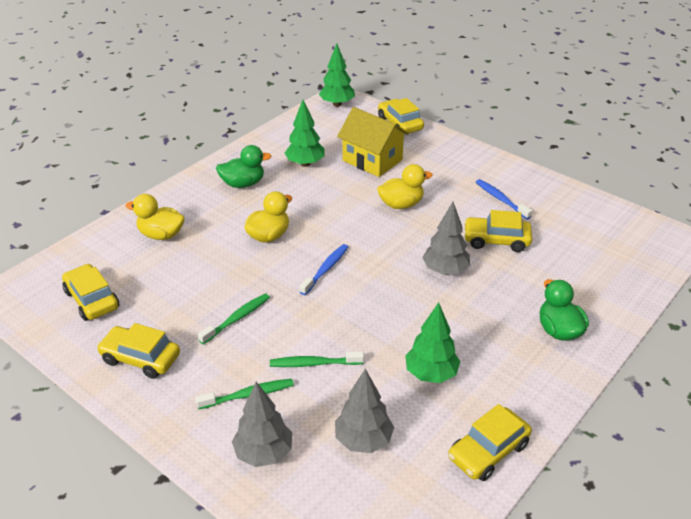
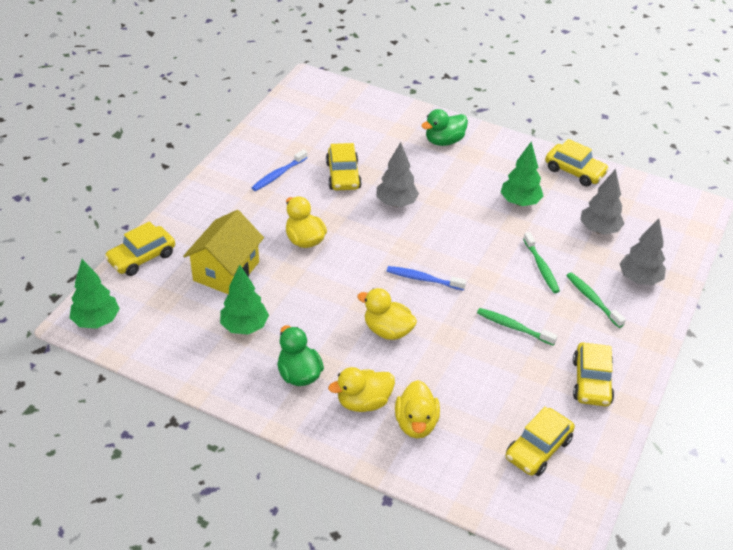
camera: 105 degrees left, 5 degrees up
(198, 211) = (363, 402): none -> yellow duck

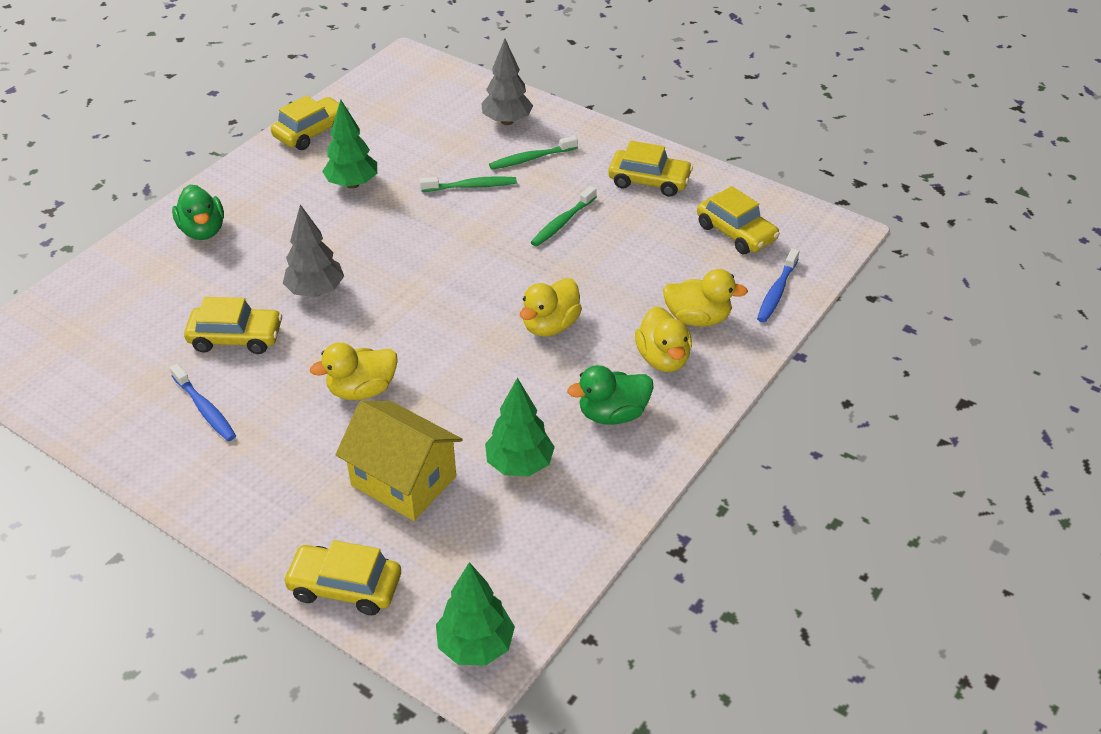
camera: 80 degrees left, 0 degrees up
(141, 257) = (345, 587): yellow car -> yellow car turned 135 degrees clockwise
(423, 279) = (468, 284): blue toothbrush -> blue toothbrush (776, 292)
(599, 230) = (421, 133): grey tree -> none

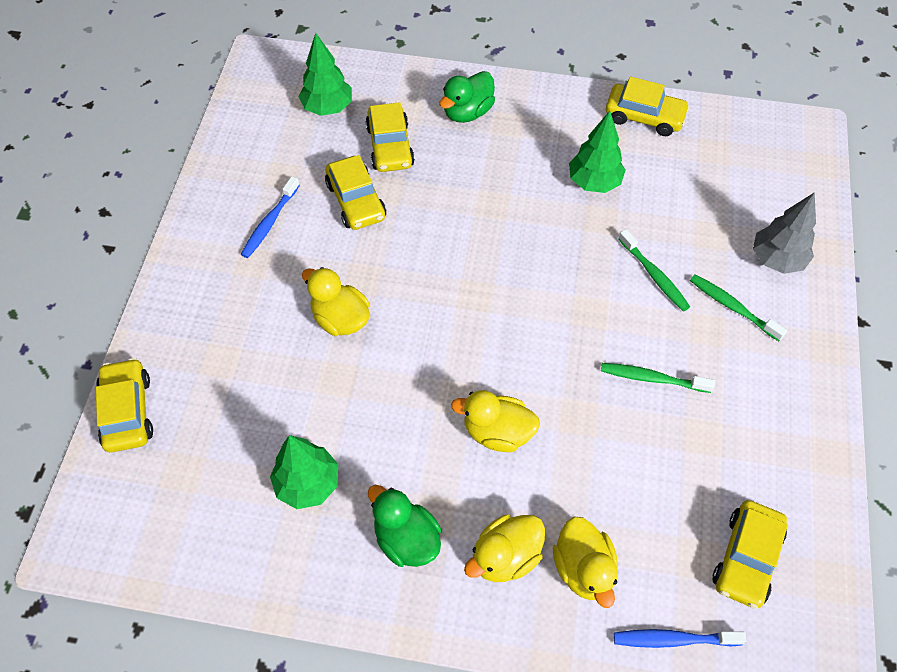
camera: 65 degrees right, 15 degrees up
(316, 291) = (439, 226): grey tree -> none
(403, 481) = (252, 400): yellow house -> none
(476, 645) = (99, 537): green tree -> green tree (328, 108)
(649, 181) = (774, 433): yellow car -> yellow car (390, 146)

